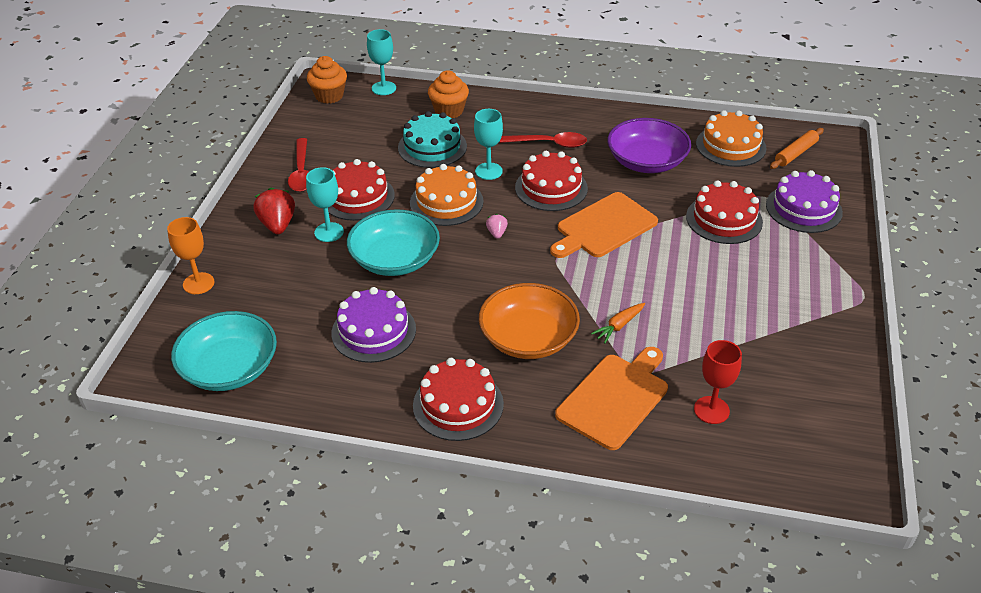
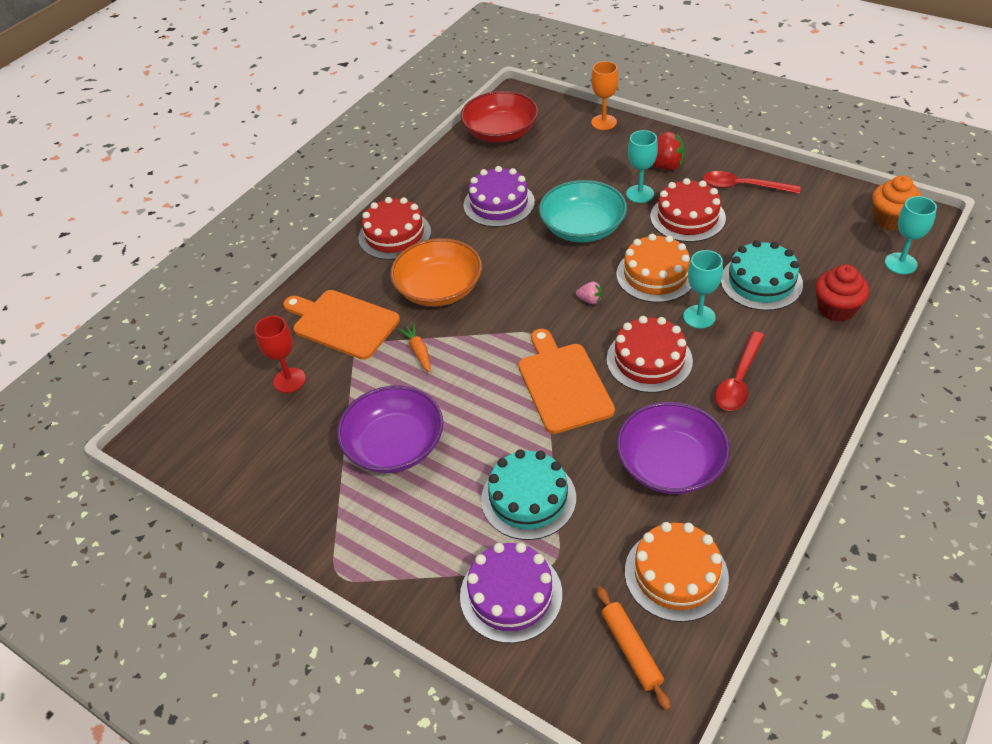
camera: 115 degrees right, 5 degrees up
(229, 368) = (500, 132): turquoise bowl -> red bowl
(449, 111) = (836, 309): orange cupcake -> red cupcake
(614, 398) = (342, 323): orange cutting board -> orange cutting board turned 150 degrees clockwise
(724, 219) = (528, 498): red cake -> turquoise cake
(730, 306) = (394, 445): none -> purple bowl

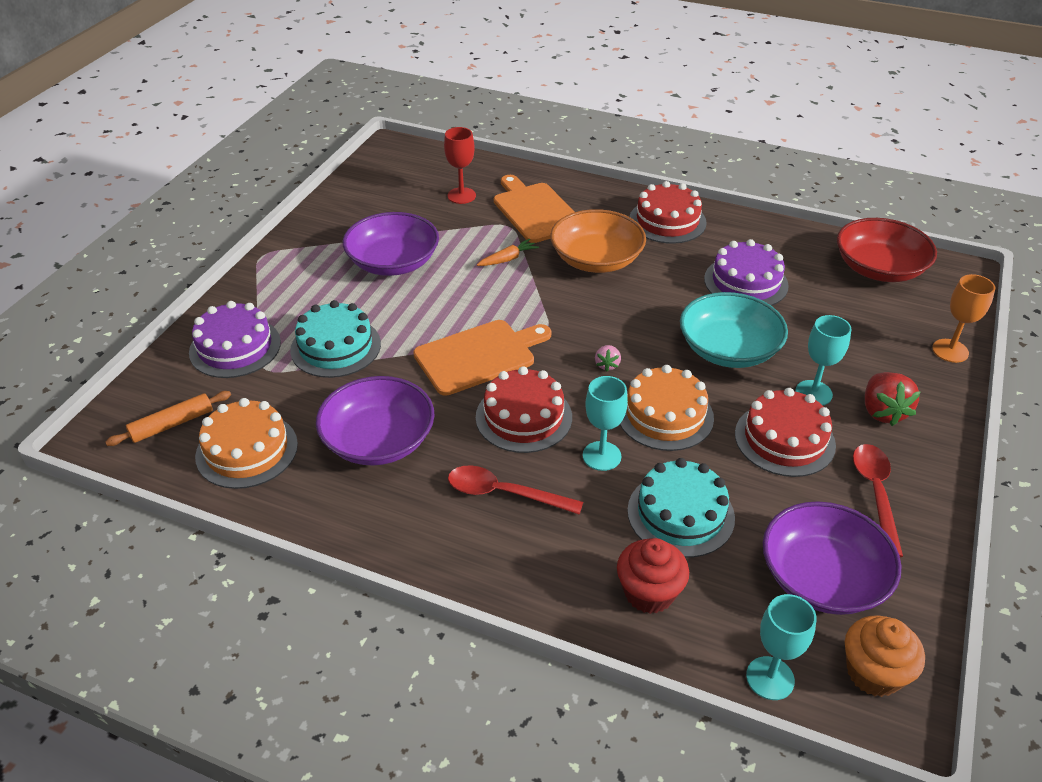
camera: 75 degrees right, 5 degrees down
(342, 323) = (535, 211): orange cutting board -> orange cutting board turned 45 degrees counterclockwise
(817, 225) = (822, 577): none -> purple bowl

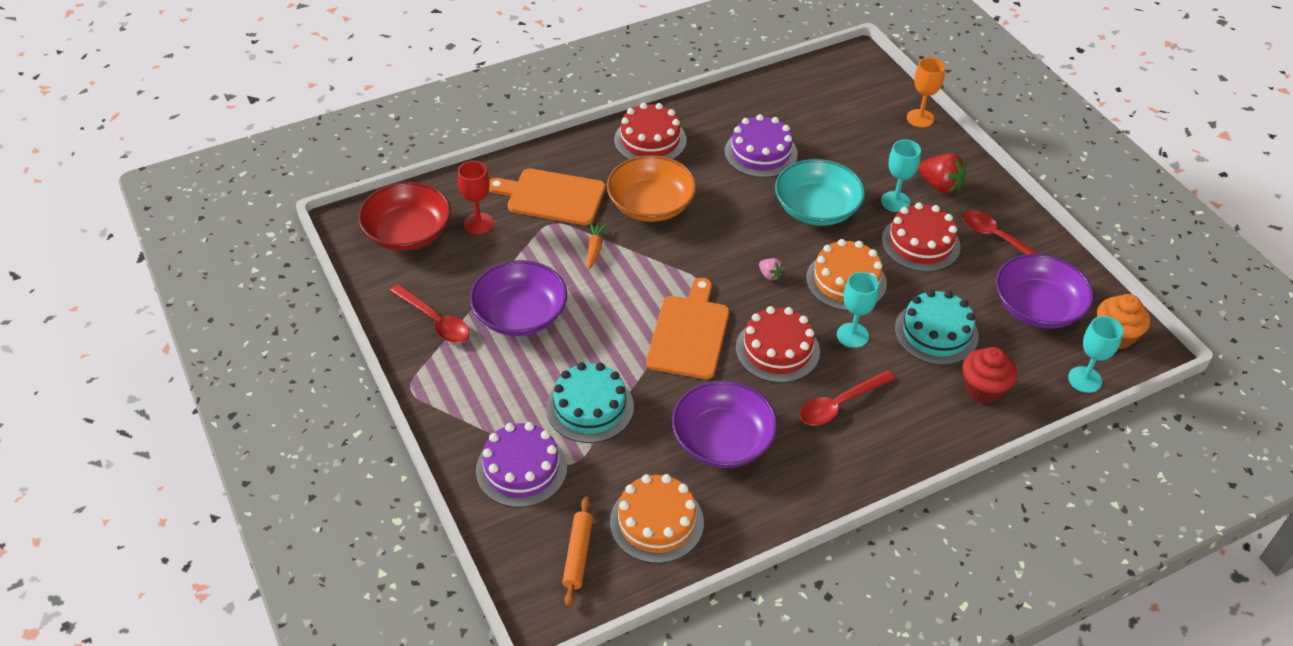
camera: 50 degrees left, 5 degrees up
(340, 230) = (435, 321): none -> red spoon
(879, 268) = (816, 86): red bowl -> red bowl (408, 232)

